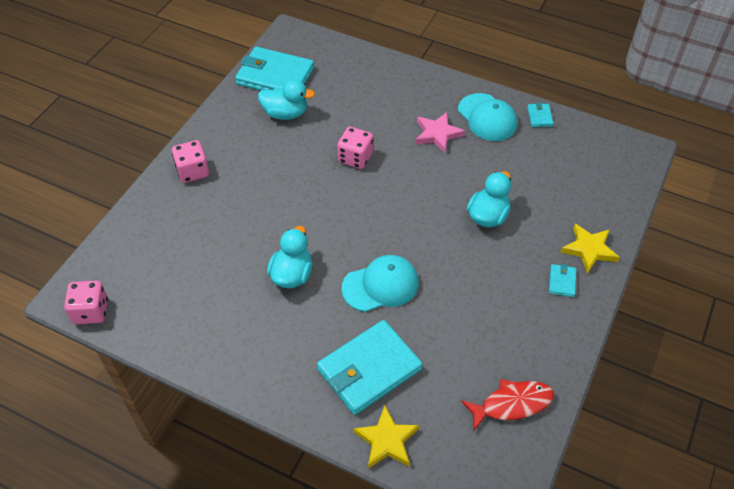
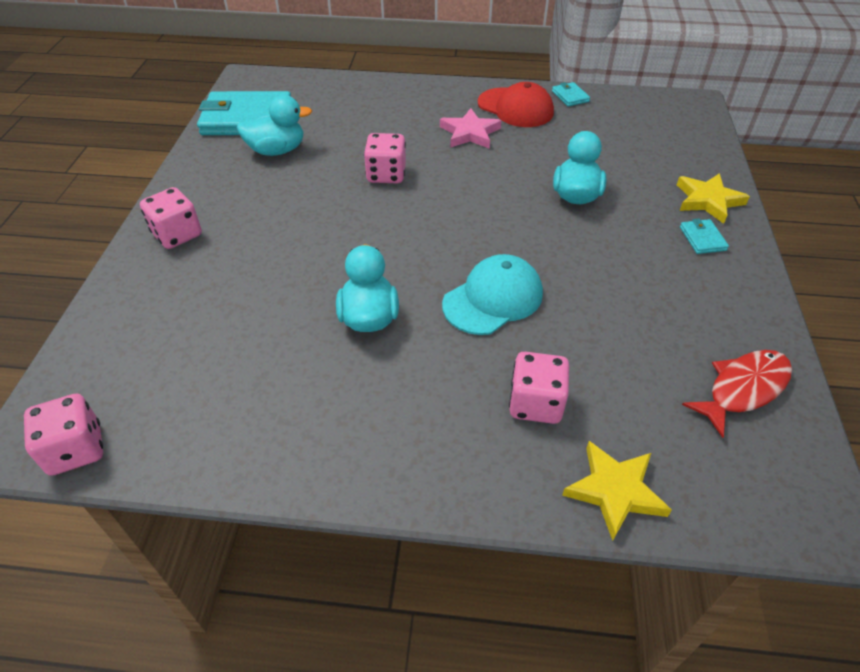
camera: 20 degrees left, 5 degrees down
(369, 369) = (535, 403): turquoise wallet -> pink dice
(487, 117) = (515, 108): turquoise cap -> red cap

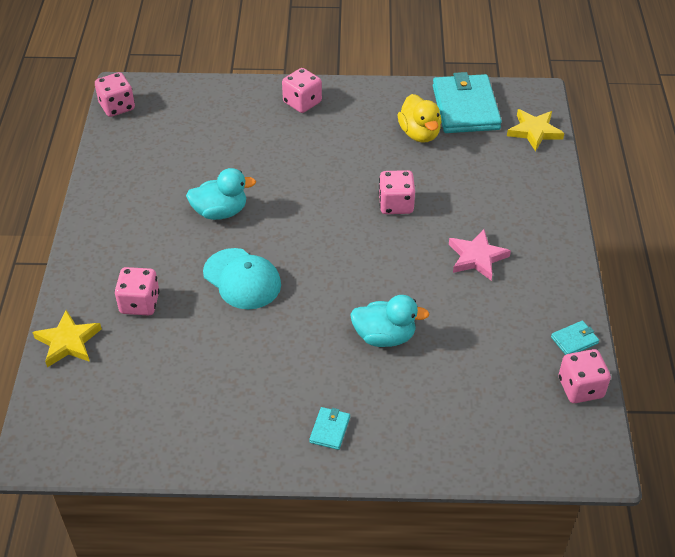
camera: 85 degrees right, 0 degrees up
(277, 150) = (419, 134): turquoise duck -> yellow duck
(515, 108) = (535, 292): red cap -> none
(621, 100) = (580, 388): none -> pink dice
(702, 238) = (330, 429): turquoise wallet -> turquoise wallet turned 60 degrees counterclockwise
(708, 200) = (392, 444): yellow star -> yellow star (534, 131)
(743, 389) = (148, 428): red fish -> none

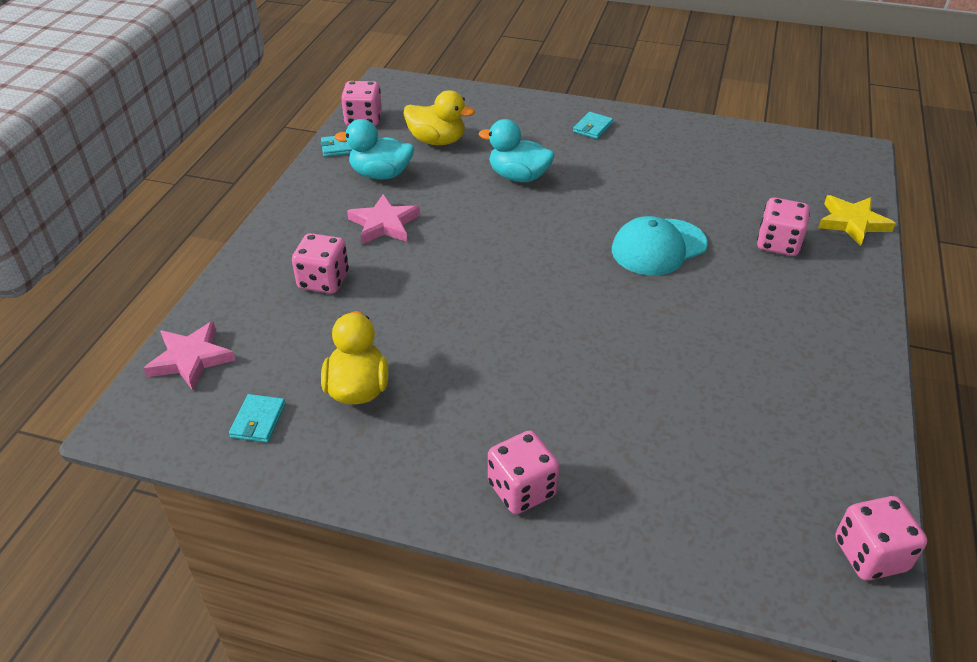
camera: 165 degrees left, 5 degrees down
(220, 212) = (680, 327): turquoise duck -> turquoise duck (381, 174)
(242, 279) = (658, 247): turquoise cap -> turquoise cap turned 90 degrees counterclockwise
(396, 204) = (445, 295): pink dice -> pink dice (323, 280)
(465, 107) = (258, 420): turquoise wallet -> turquoise wallet, size x0.42
(485, 371) = (437, 141): none -> yellow duck
(534, 131) = (191, 359): yellow star -> pink star

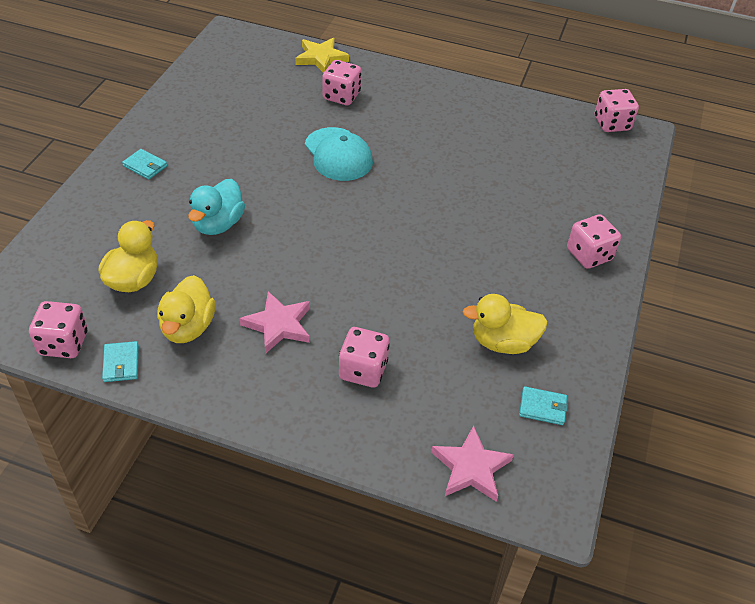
camera: 90 degrees left, 5 degrees up
(381, 174) = (188, 327): turquoise duck -> yellow duck

